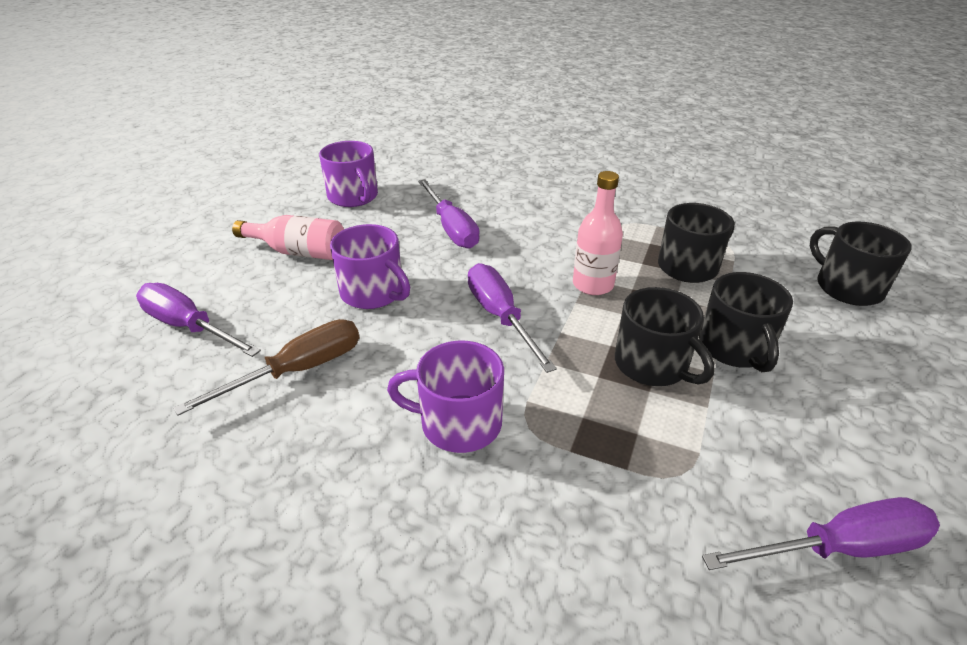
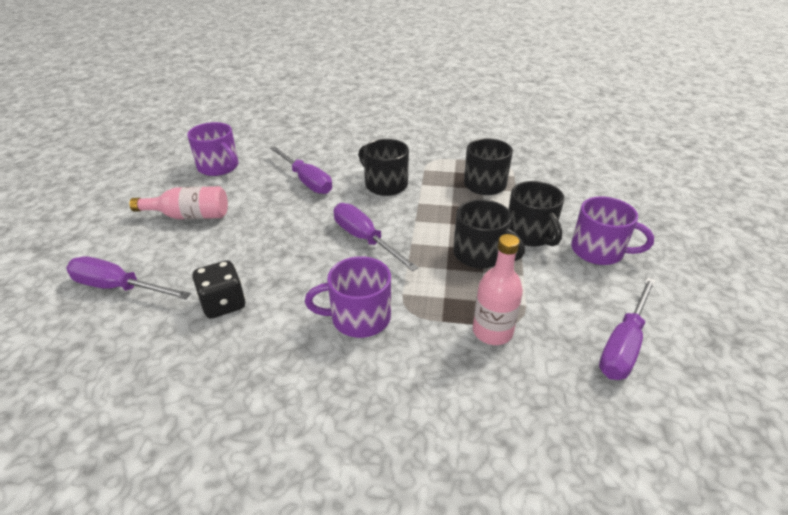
camera: 15 degrees left, 0 degrees up
(298, 370) = (223, 304): brown screwdriver -> black dice
(373, 292) = (262, 237): purple mug -> purple mug (598, 251)
(593, 285) = (424, 206): pink bottle -> pink bottle (492, 332)
(839, 548) = (623, 344): purple screwdriver -> purple screwdriver turned 150 degrees clockwise
(847, 287) = (590, 183): black mug -> black mug (385, 184)

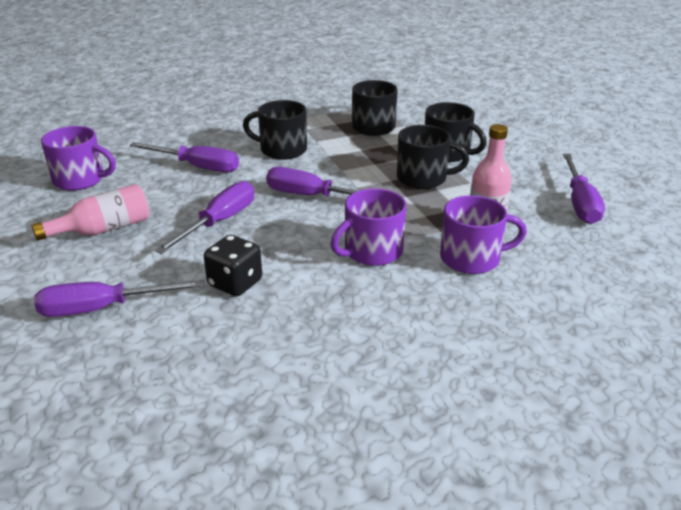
camera: 30 degrees left, 5 degrees down
(270, 239) = (219, 222): none -> purple screwdriver
(598, 251) = (509, 150): purple mug -> purple mug (471, 258)

